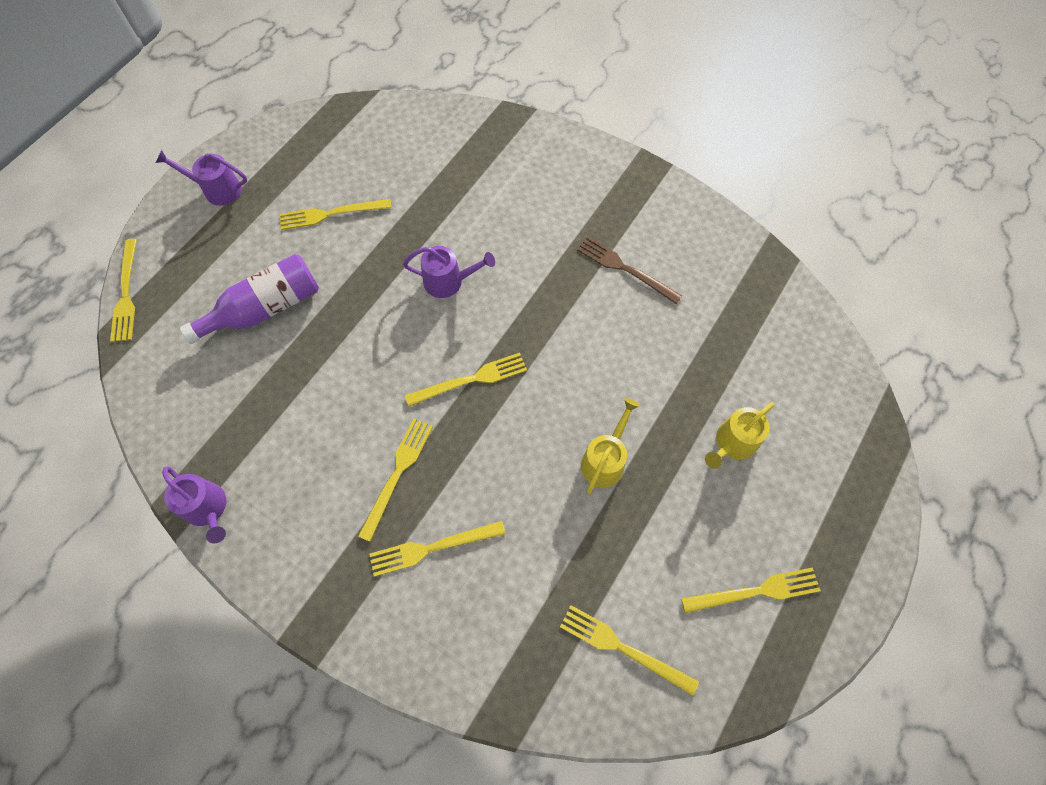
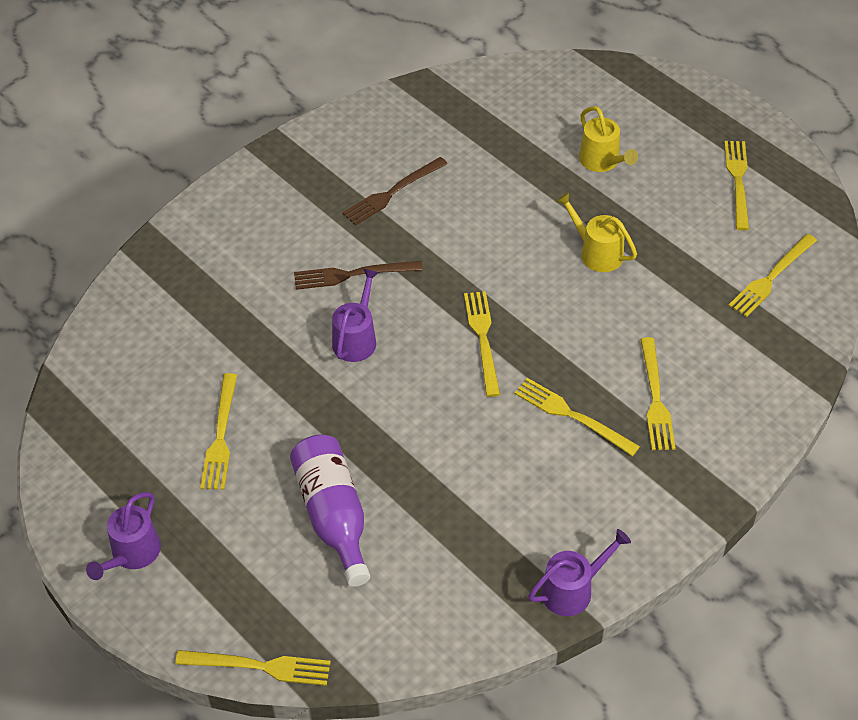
camera: 75 degrees left, 15 degrees down
(519, 261) = (353, 274): none -> brown fork

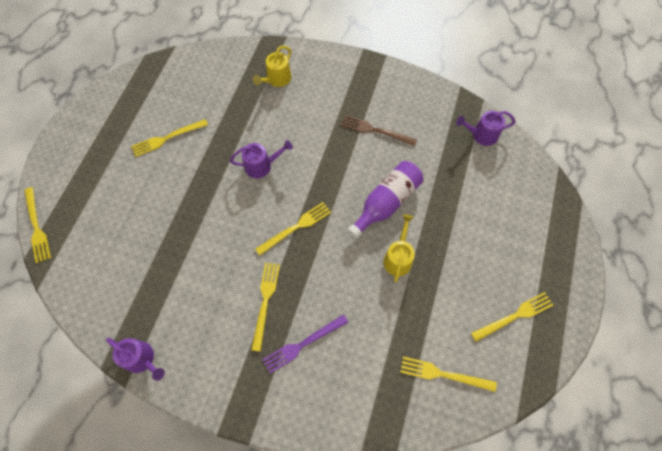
camera: 60 degrees right, 15 degrees up
(132, 554) = (81, 139): purple watering can -> purple watering can (481, 135)
(333, 515) = (141, 213): purple bottle -> purple bottle (386, 203)
(353, 274) = (305, 141): brown fork -> none
(602, 161) = (475, 227): yellow watering can -> yellow watering can (277, 79)
(655, 398) = (303, 344): yellow fork -> purple fork

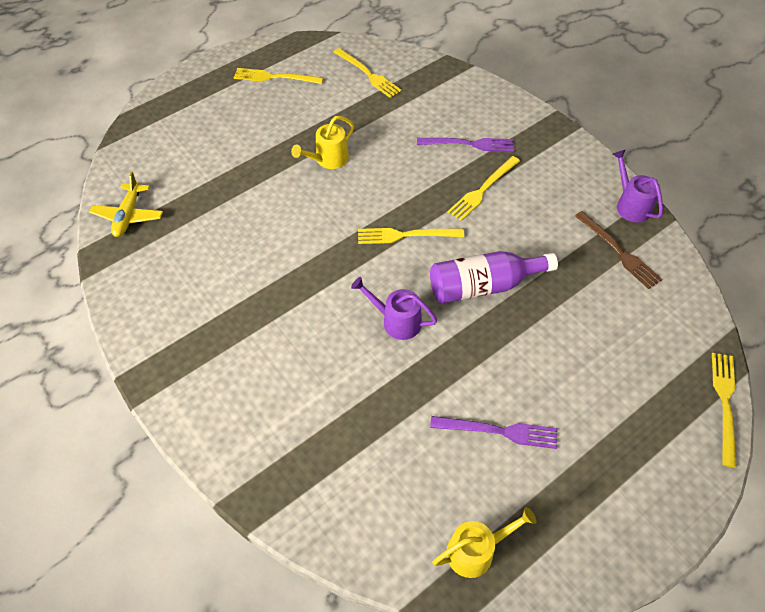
camera: 145 degrees left, 10 degrees down
(167, 138) = (498, 431): yellow fork -> purple fork
(277, 79) = (289, 432): yellow watering can -> yellow watering can (476, 550)
(375, 130) = (231, 285): brown fork -> brown fork (618, 251)
(386, 203) = (294, 207): purple bottle -> purple bottle (483, 285)
(481, 135) = (128, 215): purple watering can -> yellow plane

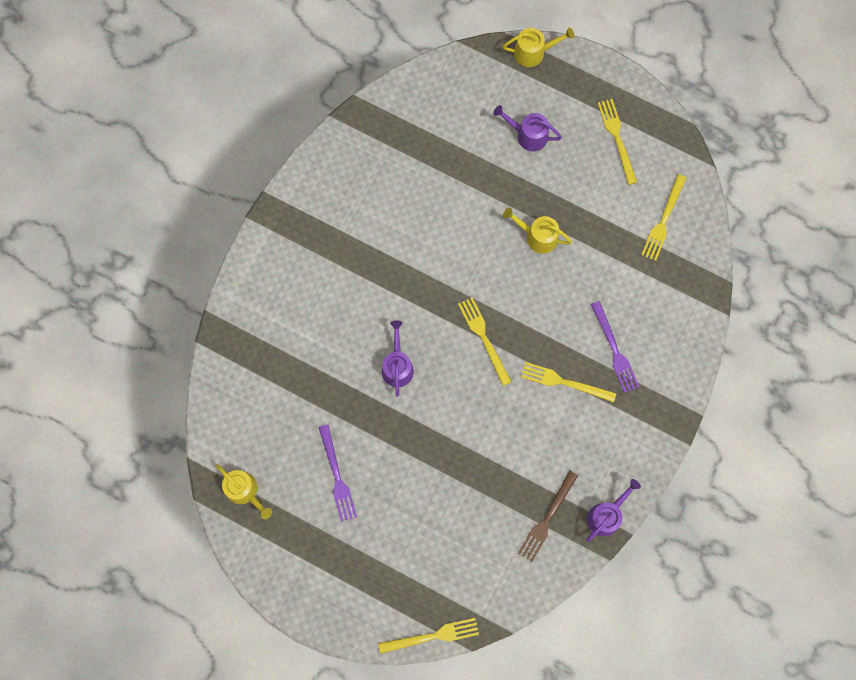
camera: 65 degrees right, 20 degrees up
(128, 215) = (402, 110): yellow plane -> none
(154, 102) = (533, 52): none -> yellow watering can
(227, 132) = (528, 135): none -> purple watering can
(483, 285) = (461, 419): purple bottle -> none

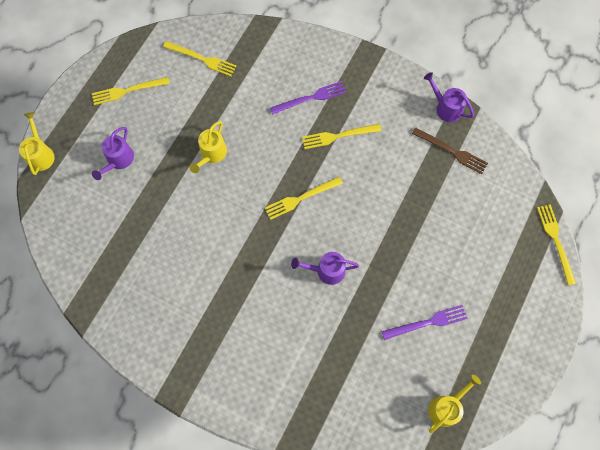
camera: 90 degrees left, 5 degrees down
(564, 382) = (338, 136): yellow fork -> yellow fork turned 60 degrees clockwise

